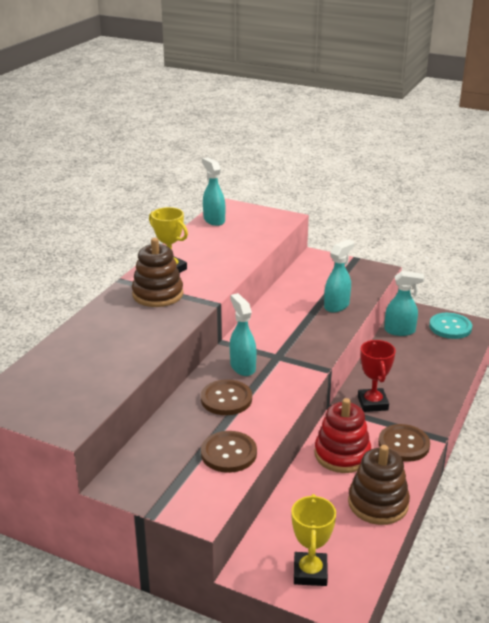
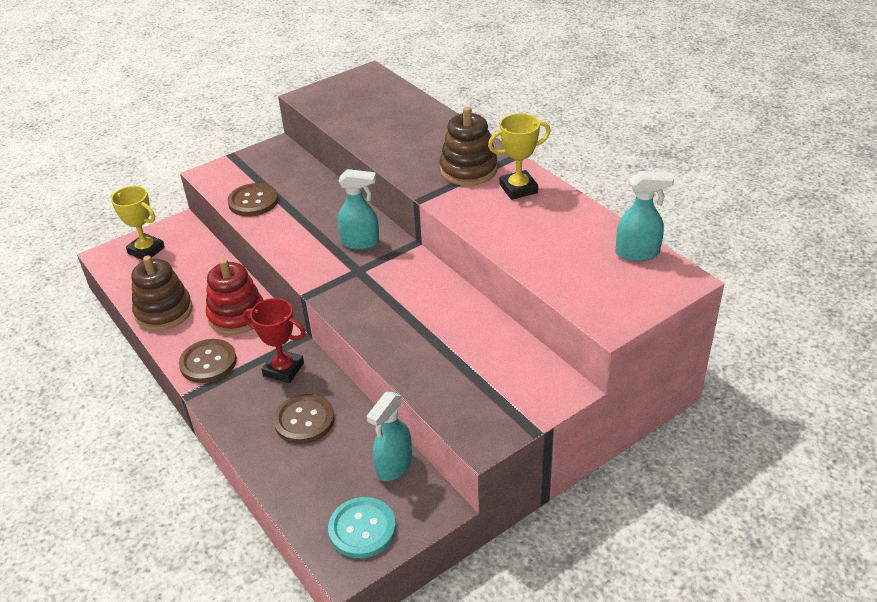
camera: 120 degrees right, 10 degrees up
(226, 399) = (321, 219): brown button -> brown button (304, 420)
(337, 306) = (419, 354): turquoise spray bottle -> none

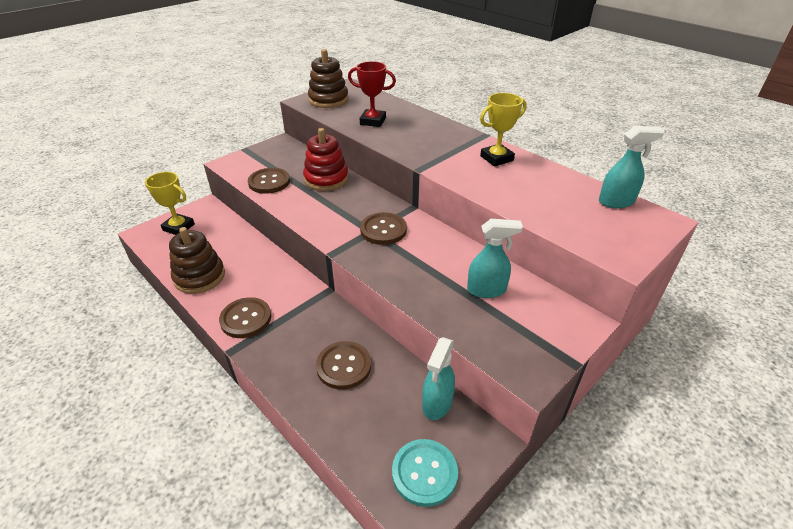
camera: 10 degrees left, 0 degrees up
(237, 315) = (265, 276): red stacking toy -> red stacking toy (326, 179)
(283, 369) = (315, 320): red trophy -> red trophy (373, 121)
(360, 242) = (367, 209): turquoise spray bottle -> turquoise spray bottle (487, 290)
(372, 270) = (383, 230): none -> brown button
(468, 170) = (451, 146): brown stacking toy -> brown stacking toy (328, 100)

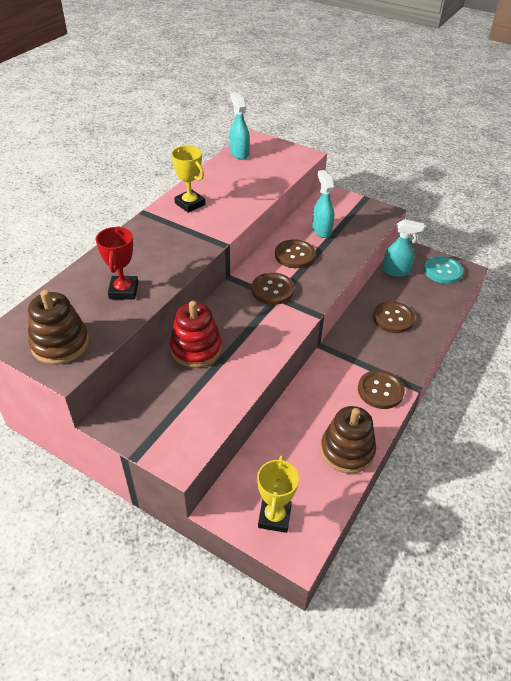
camera: 105 degrees left, 5 degrees up
(269, 182) = (215, 397): brown button -> brown button (295, 255)

